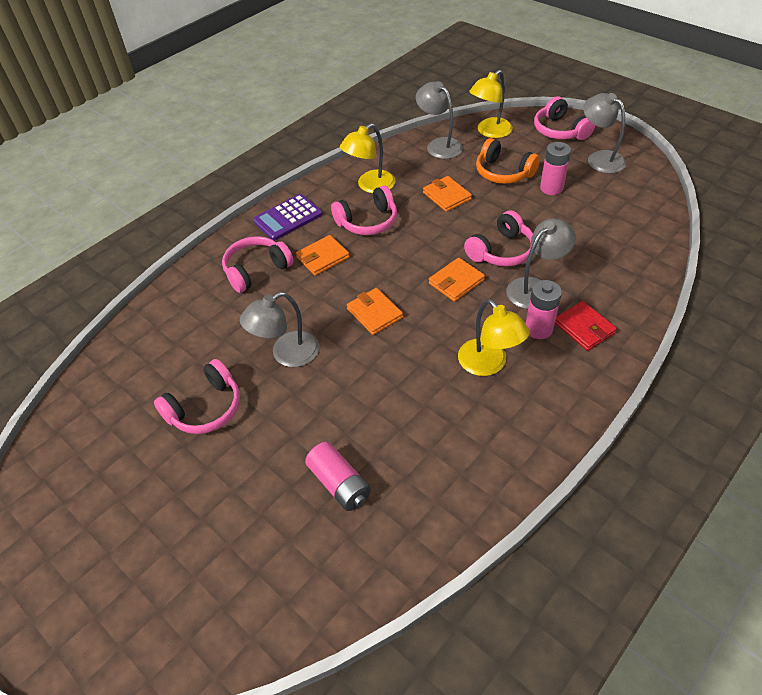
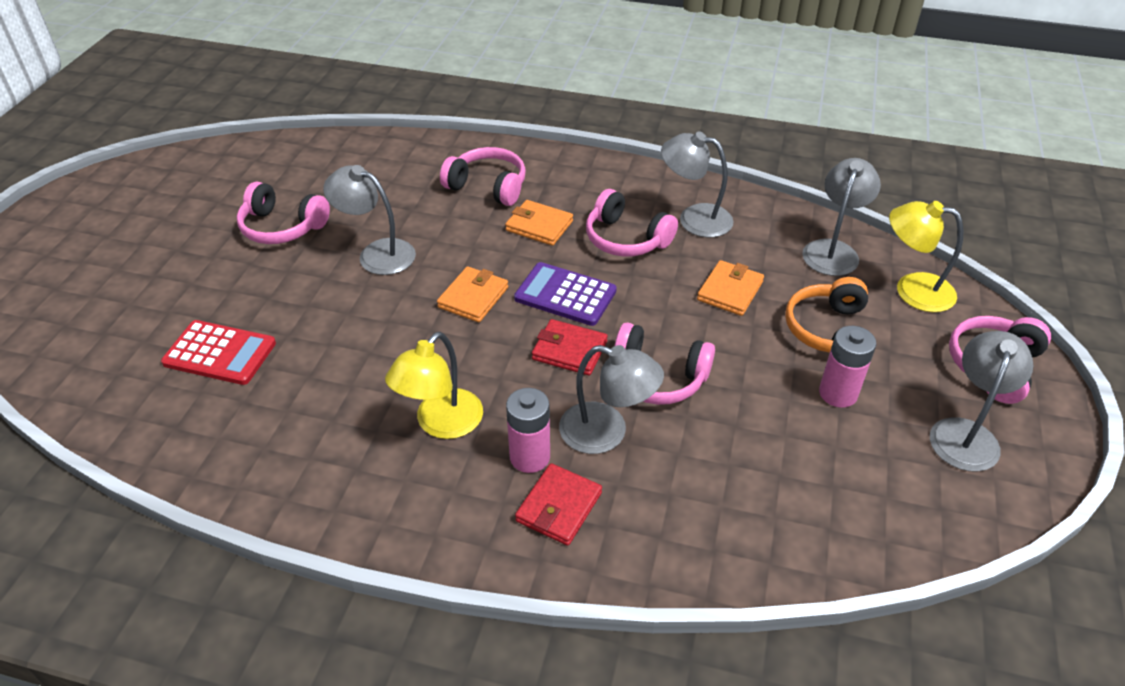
camera: 60 degrees right, 5 degrees down
(288, 218) = (586, 176): purple calculator -> purple calculator (565, 295)
(339, 484) = (220, 353): pink battery -> red calculator
(370, 186) = (694, 218): yellow lamp -> grey lamp
(456, 282) = (569, 350): orange wallet -> red wallet

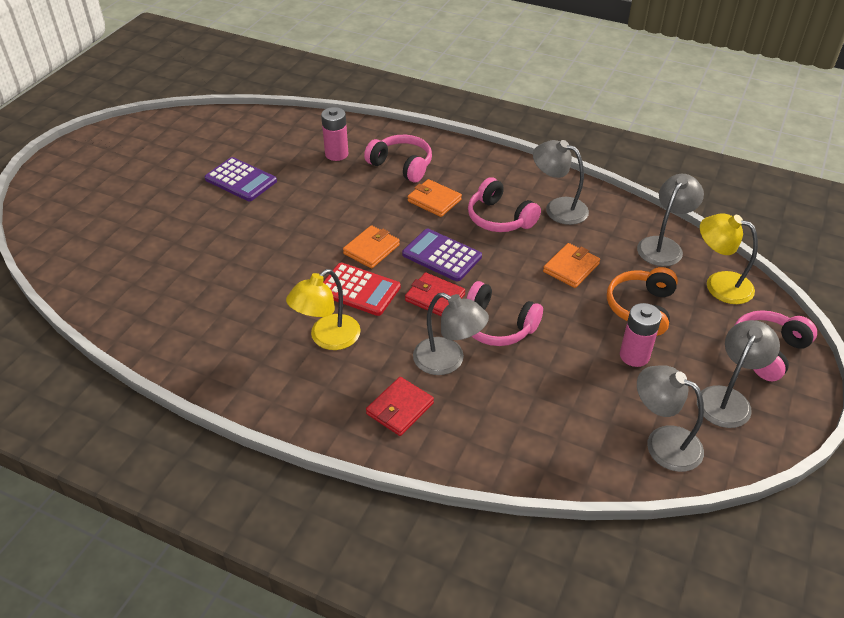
camera: 10 degrees right, 0 degrees up
(220, 353) = (179, 268): red calculator -> red calculator (359, 290)
(282, 227) = (241, 180): pink headphones -> purple calculator
(377, 253) = (306, 208): grey lamp -> grey lamp (663, 442)
(530, 457) = (387, 370): pink battery -> pink battery (336, 154)

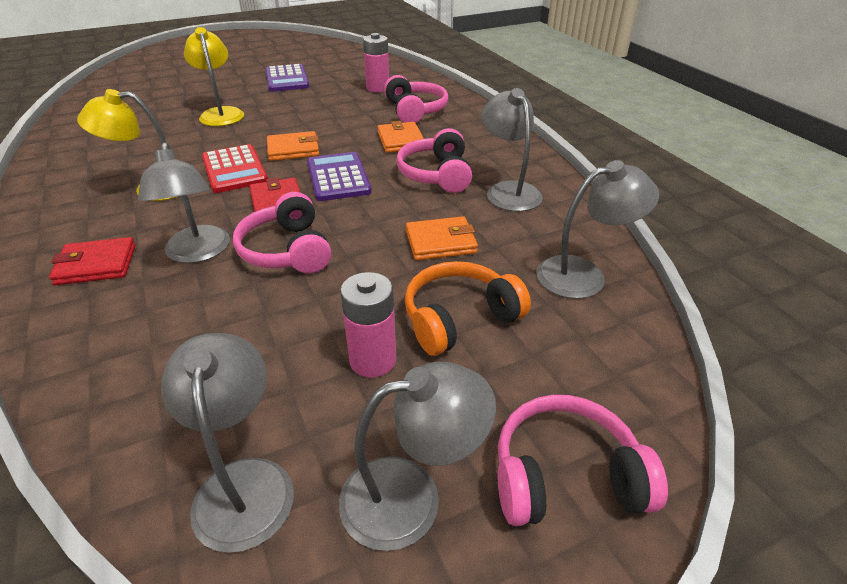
camera: 40 degrees right, 5 degrees down
(719, 284) = (605, 351): yellow lamp -> yellow lamp (221, 113)

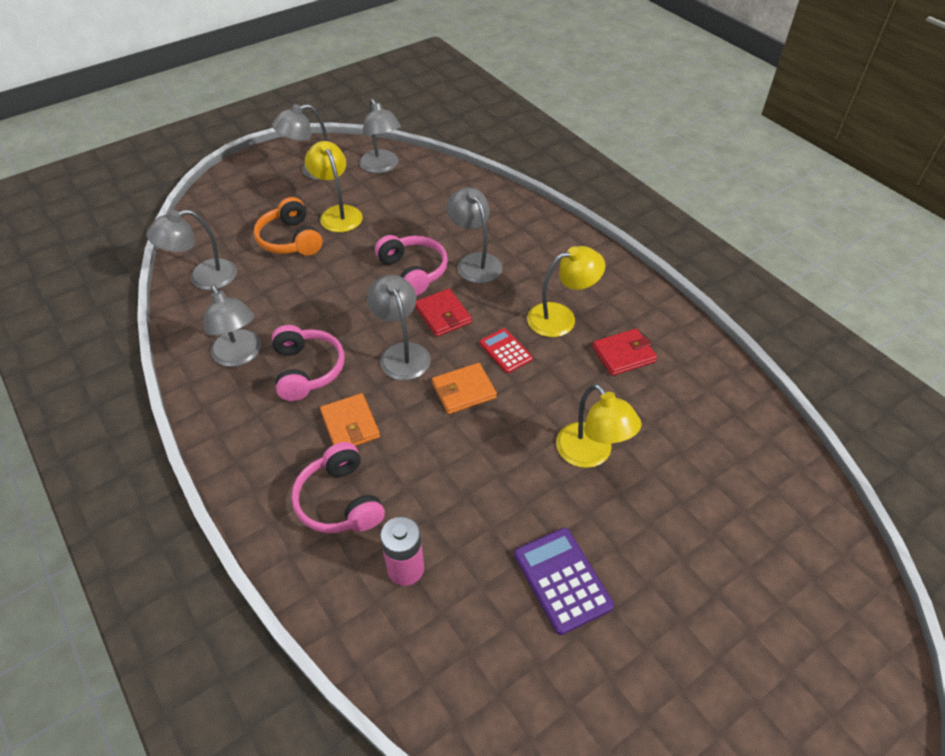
camera: 170 degrees right, 10 degrees up
(96, 265) = (535, 245): red wallet -> red wallet (623, 354)
(234, 169) = (505, 351): red calculator -> red calculator, size x0.65
(338, 177) = (402, 353): purple calculator -> grey lamp
(373, 360) = (338, 213): pink battery -> yellow lamp
(440, 242) = (302, 292): orange wallet -> none
(459, 318) = (290, 240): orange headphones -> orange headphones turned 105 degrees clockwise
(565, 476) = (248, 182): pink headphones -> none

